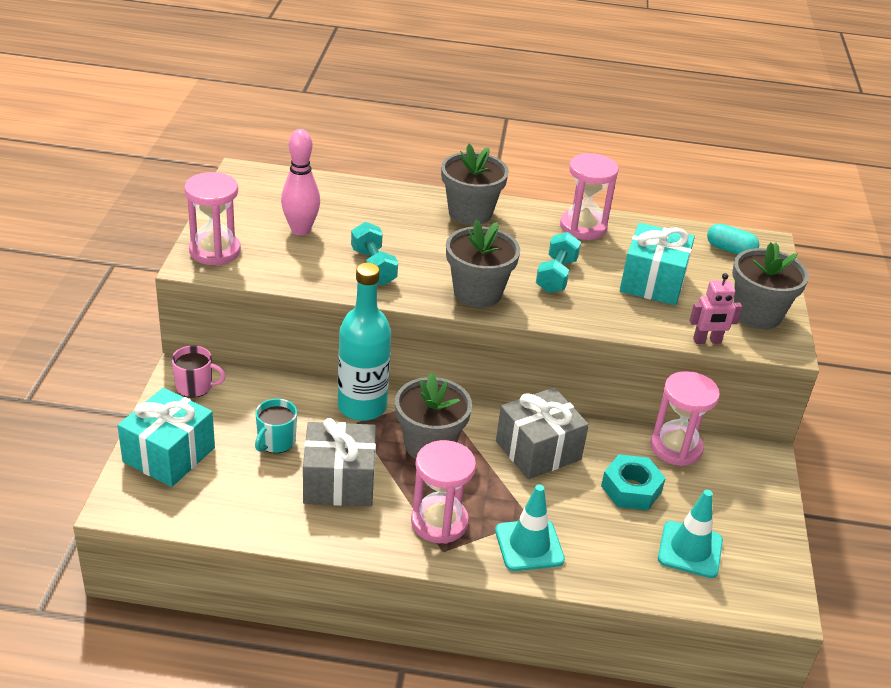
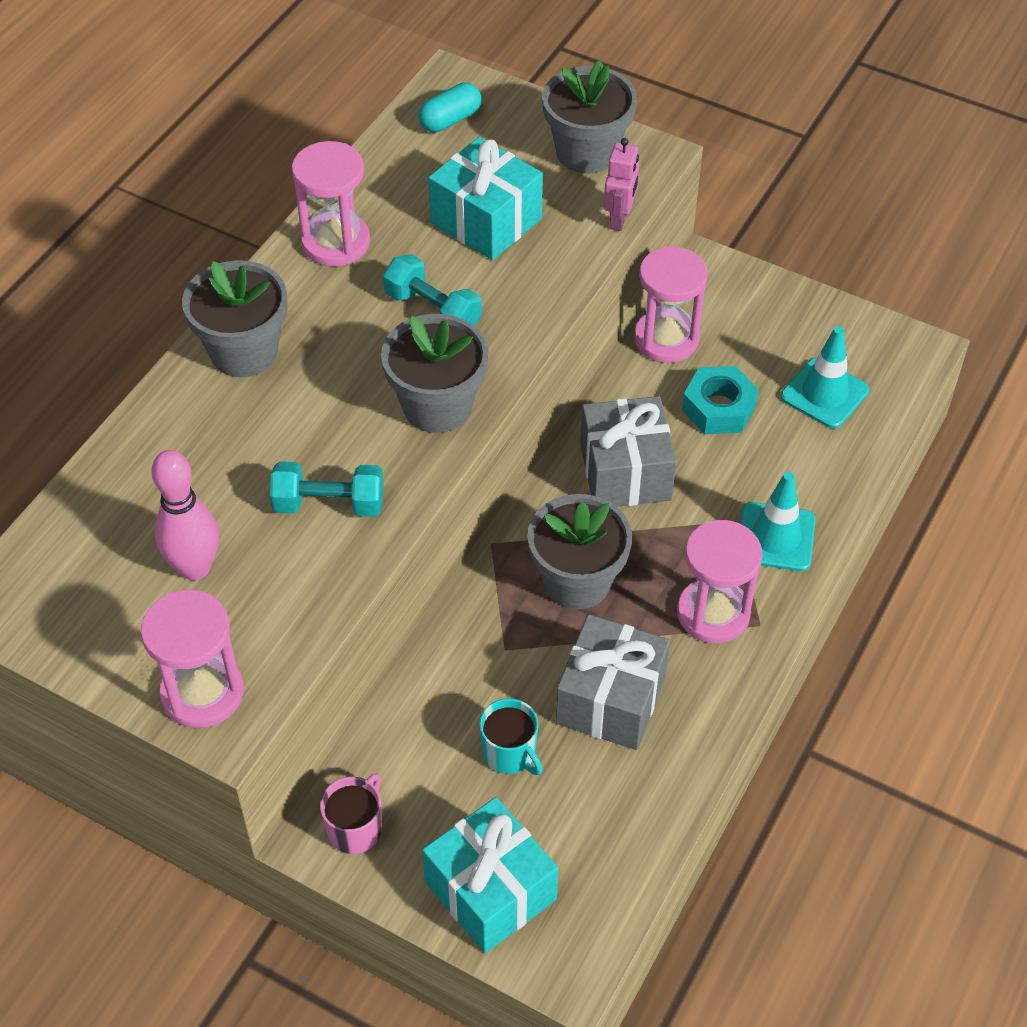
camera: 65 degrees left, 15 degrees up
(362, 406) = (476, 633): turquoise bottle -> none

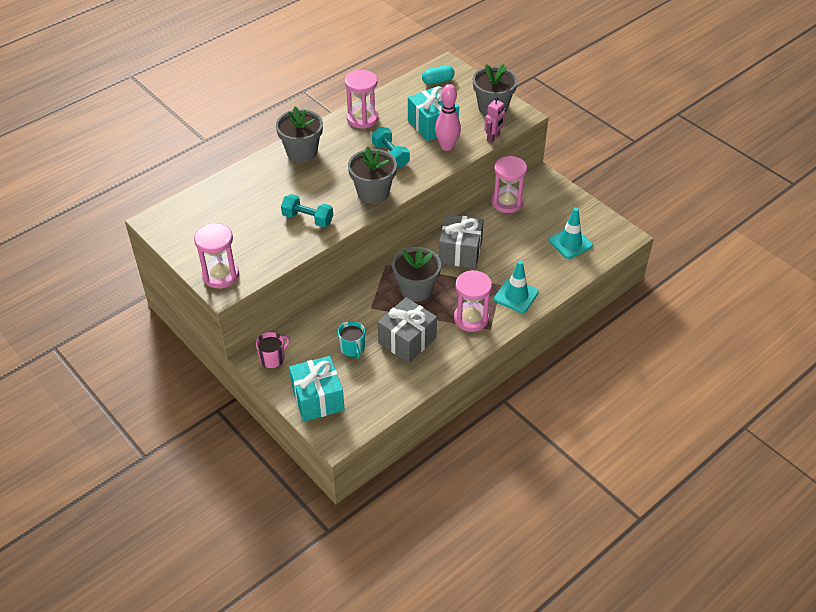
camera: 20 degrees right, 5 degrees down
(195, 568) = (240, 228): pink bowling pin -> pink bowling pin (447, 146)
(718, 408) = (517, 236): turquoise nut -> none

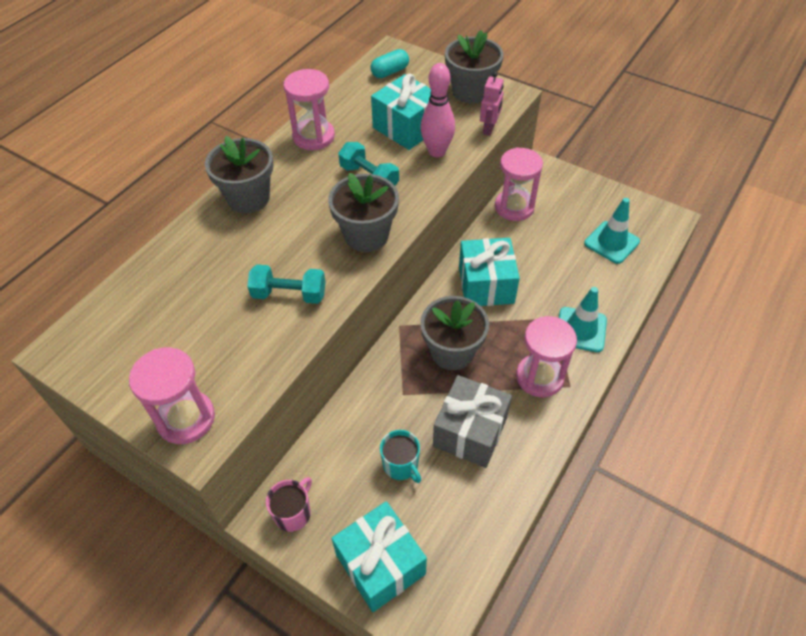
camera: 15 degrees left, 5 degrees up
(460, 252) = (486, 285): grey gift -> turquoise gift

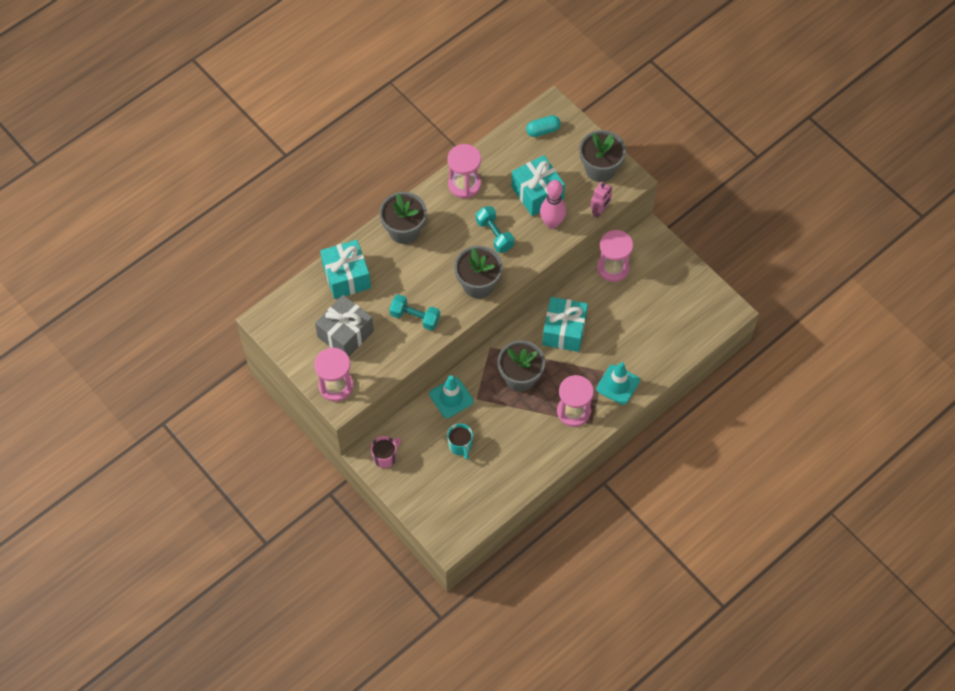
camera: 15 degrees right, 10 degrees up
(380, 564) = (430, 500): turquoise gift -> turquoise gift (346, 276)
(470, 432) = (512, 436): grey gift -> grey gift (345, 334)
(611, 242) = (674, 320): turquoise traffic cone -> turquoise traffic cone (451, 397)

